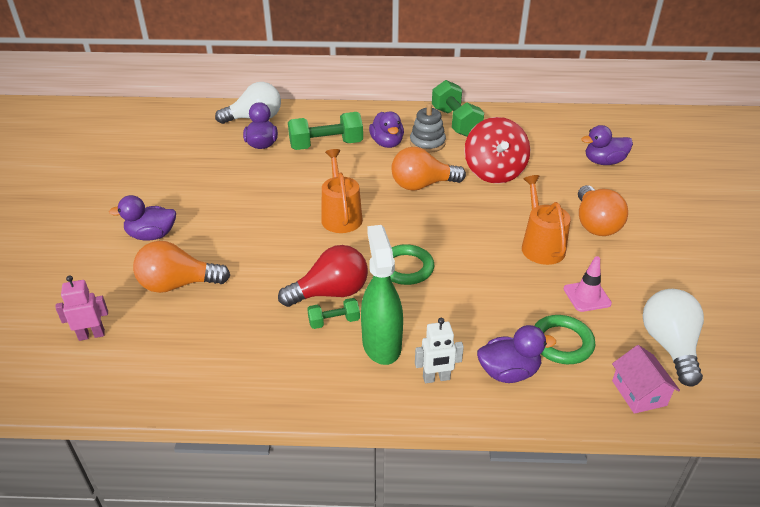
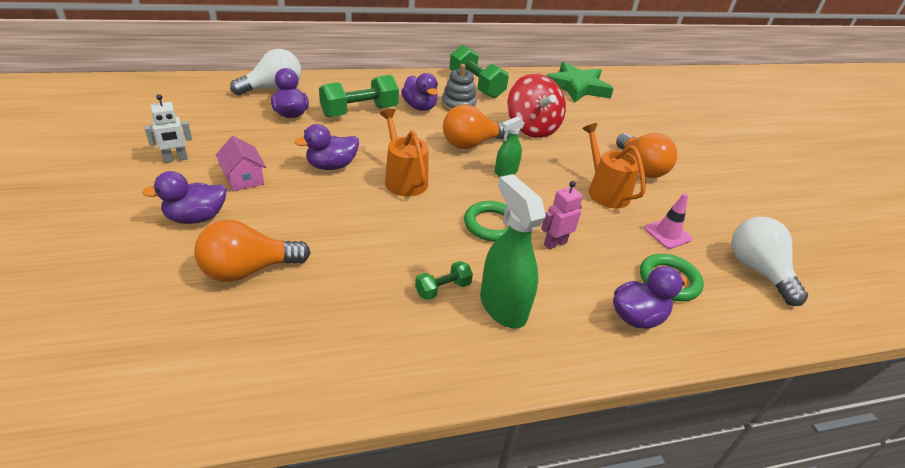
camera: 20 degrees left, 0 degrees up
(91, 335) = (155, 345): pink robot -> pink robot (555, 243)
(330, 293) = (426, 259): red light bulb -> none
(436, 378) = (573, 334): white robot -> white robot (175, 159)
(444, 217) = (505, 172): none -> green spray bottle
(569, 128) = (577, 87): none -> green star
(603, 162) = (619, 114): purple duck -> purple duck (331, 166)
(639, 393) = (757, 319): pink house -> pink house (243, 178)

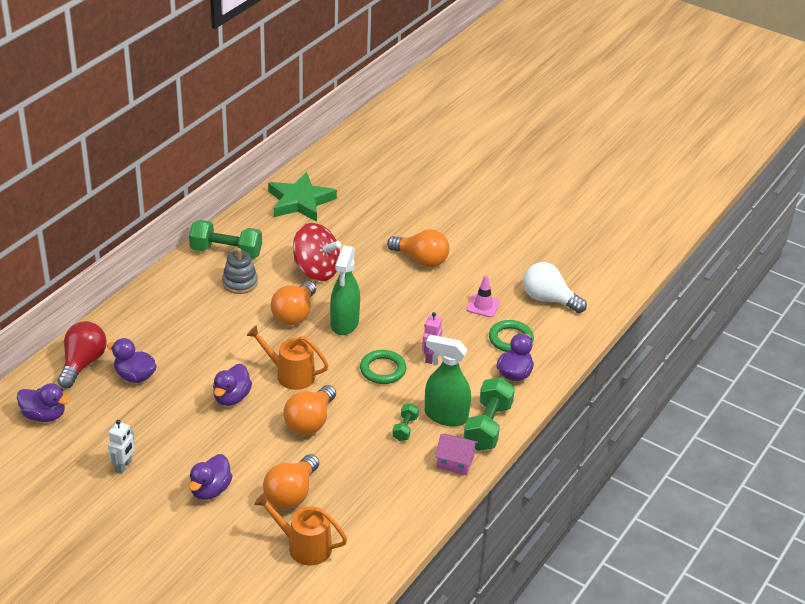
camera: 40 degrees left, 0 degrees up
(243, 178) = (192, 446): pink house -> pink house (455, 462)
(273, 89) = (83, 363): white light bulb -> red light bulb
(359, 111) = (180, 339): green dumbbell -> green dumbbell (487, 426)
(363, 223) = (310, 422): none -> orange light bulb
(420, 107) = (215, 304): purple duck -> purple duck (44, 415)
(505, 172) = (344, 323): green spray bottle -> green spray bottle, size x1.77
(605, 191) = (419, 296): orange watering can -> orange watering can (304, 546)

